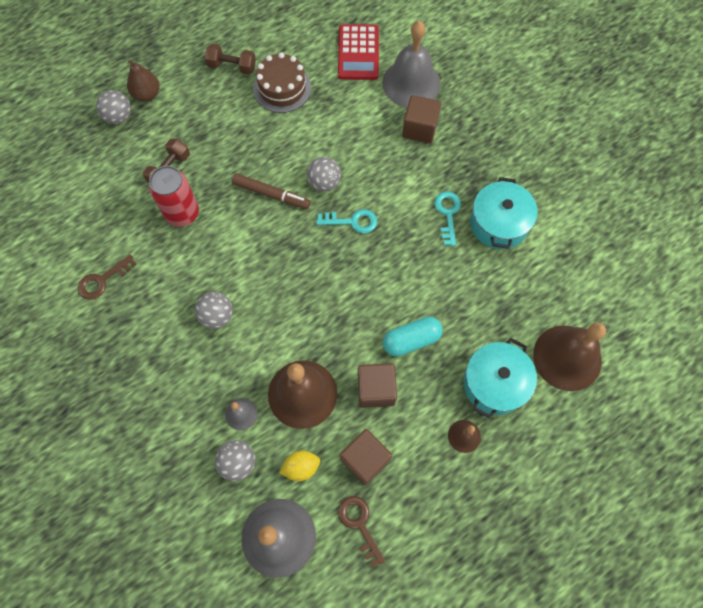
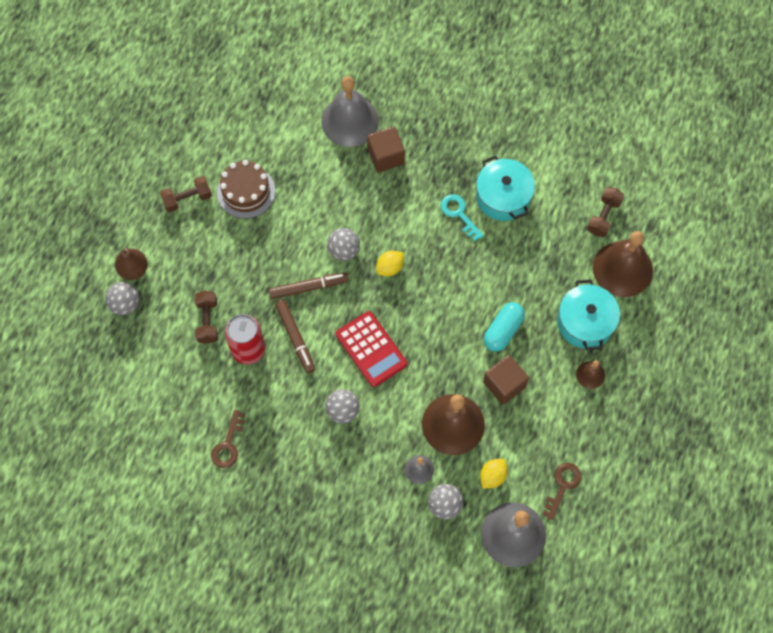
camera: 35 degrees left, 0 degrees up
(227, 229) = (295, 338): none -> brown marker
(352, 221) = (390, 268): turquoise key -> yellow lemon
(358, 53) = (286, 120): red calculator -> red calculator (371, 349)
(359, 524) = (562, 486): brown key -> brown key turned 90 degrees clockwise
(365, 459) = (533, 439): brown cube -> none
(582, 298) = (603, 216): none -> brown dumbbell

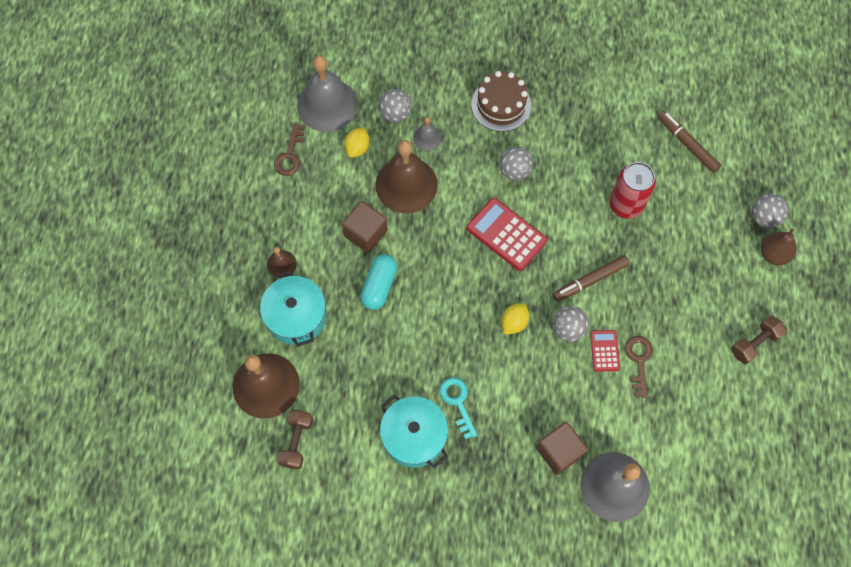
camera: 165 degrees right, 0 degrees up
(207, 321) = (677, 222): brown dumbbell -> none
(228, 445) = (609, 116): brown key -> brown key (638, 361)
(246, 192) = (696, 368): brown cake -> brown cake (501, 105)
(295, 338) = (584, 227): brown marker -> brown marker (687, 144)
(318, 225) = (604, 351): none -> red calculator
(459, 214) = (457, 402): turquoise key -> turquoise key turned 150 degrees counterclockwise

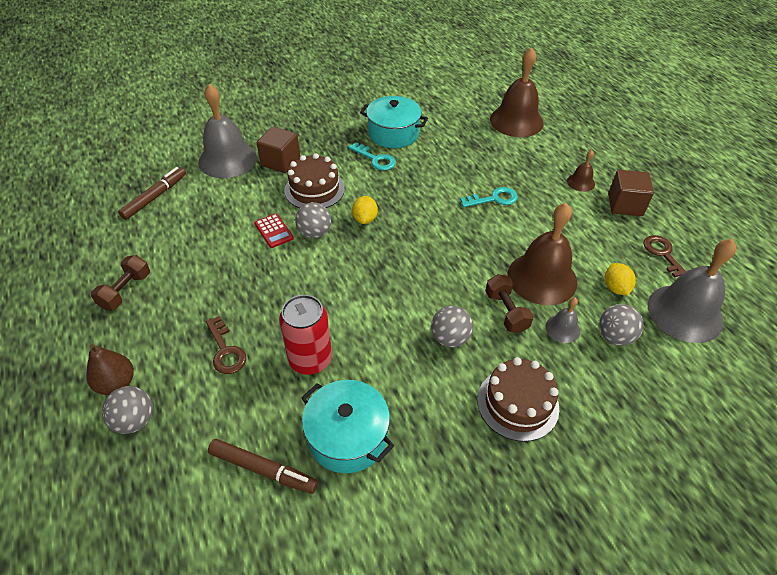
camera: 150 degrees right, 20 degrees down
(296, 316) = (536, 159): turquoise pot -> turquoise pot (347, 436)
(296, 442) = (468, 105): brown dumbbell -> brown dumbbell (506, 312)
(365, 233) = (539, 227): brown cube -> brown cube (625, 205)
(379, 286) = (494, 199): turquoise capsule -> turquoise key
(506, 234) = (417, 278): red calculator -> none
(542, 388) = (314, 189): none -> brown cake
(590, 280) = (313, 275): brown marker -> brown marker (155, 197)
(638, 361) = (239, 236): brown key -> brown key (226, 350)

